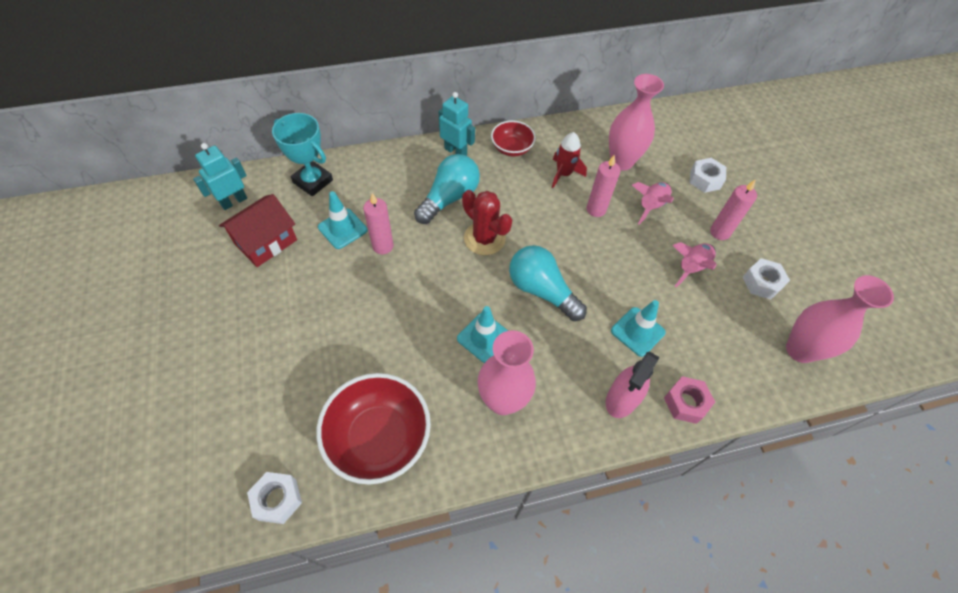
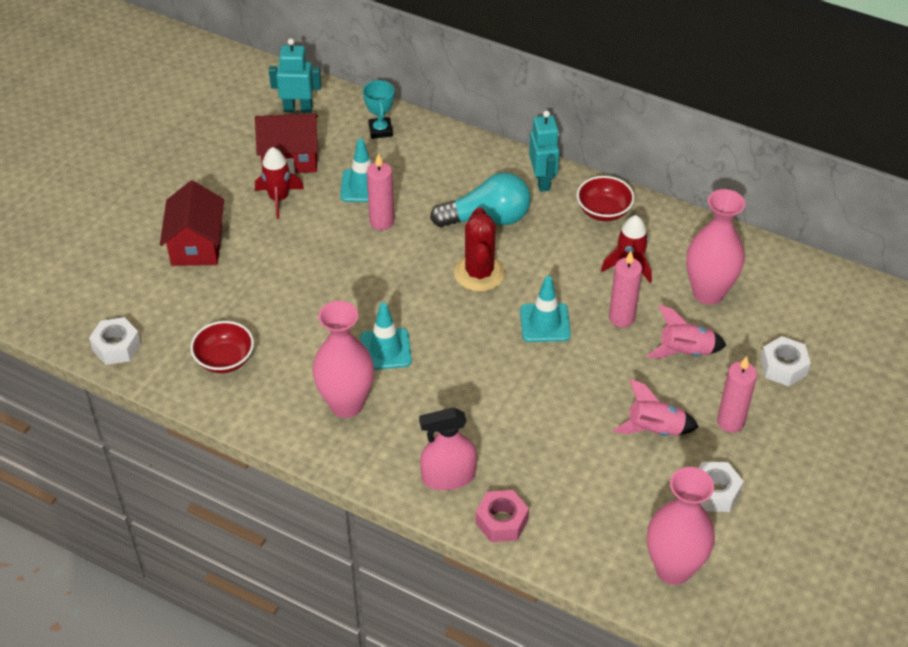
camera: 45 degrees right, 10 degrees down
(259, 360) = (197, 245): none -> red house
(289, 278) = (279, 199): none -> red rocket
(313, 181) = (380, 130): turquoise trophy -> turquoise trophy, size x0.64
(379, 437) = (225, 359): red bowl -> red bowl, size x0.57
(541, 290) = (480, 349): turquoise light bulb -> none
(637, 331) = (529, 440): turquoise traffic cone -> turquoise traffic cone (545, 323)

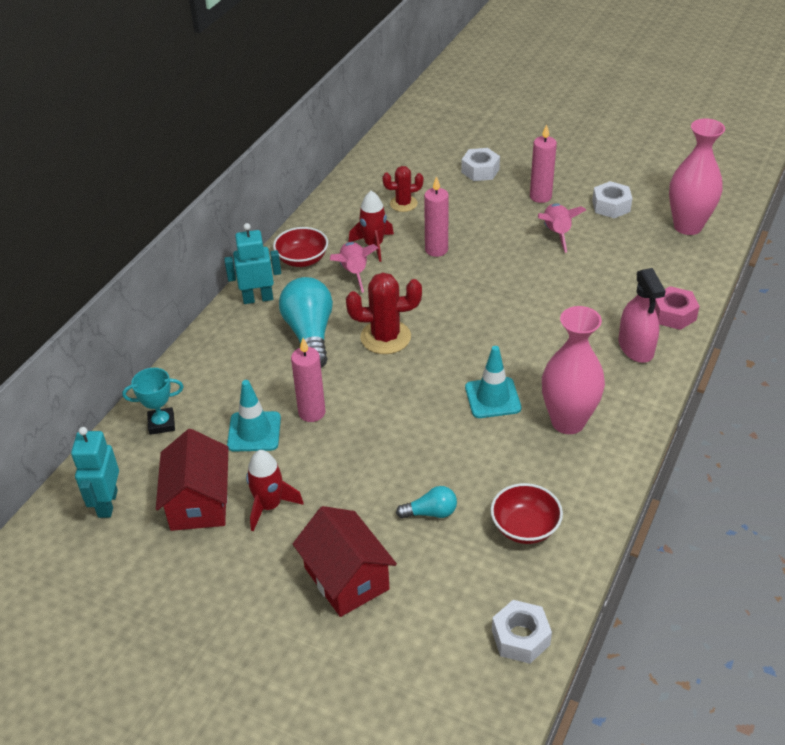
camera: 90 degrees left, 5 degrees down
(197, 245) = (346, 578): red house -> red house turned 60 degrees clockwise
(253, 298) = (431, 512): none -> turquoise light bulb
(545, 323) = (446, 294): turquoise traffic cone -> none
(685, 351) = (470, 217): pink rocket -> pink rocket (354, 272)
(708, 293) = (403, 204): pink vase -> red cactus

